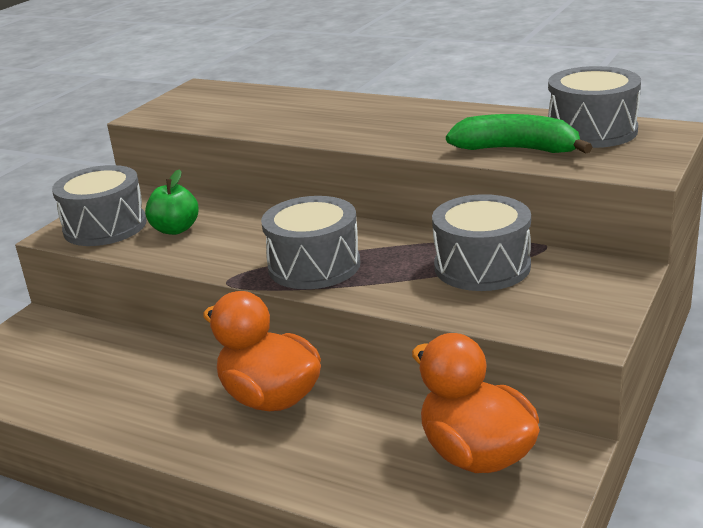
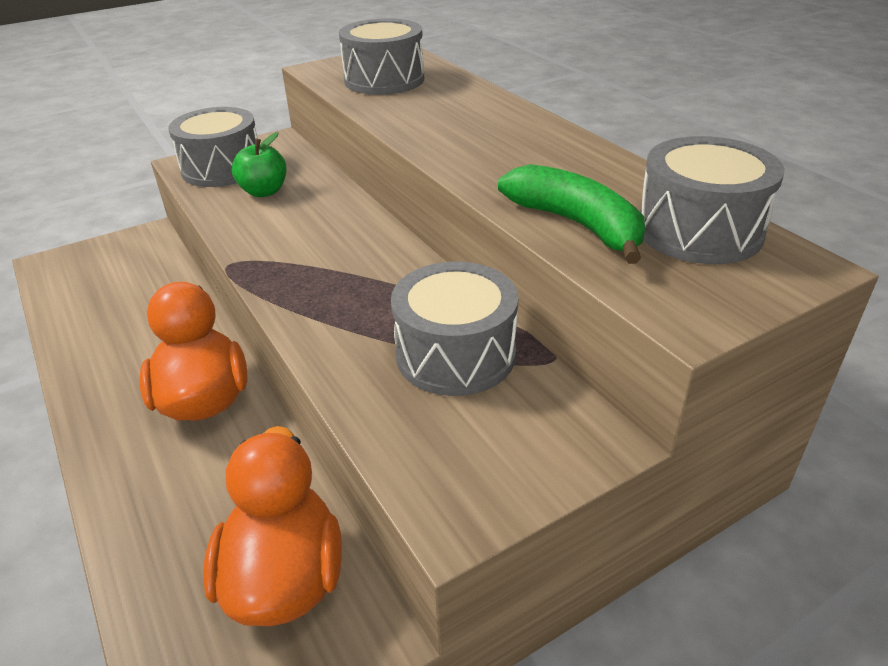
camera: 30 degrees right, 10 degrees up
(314, 265) = (313, 279): grey drum -> grey drum (384, 80)

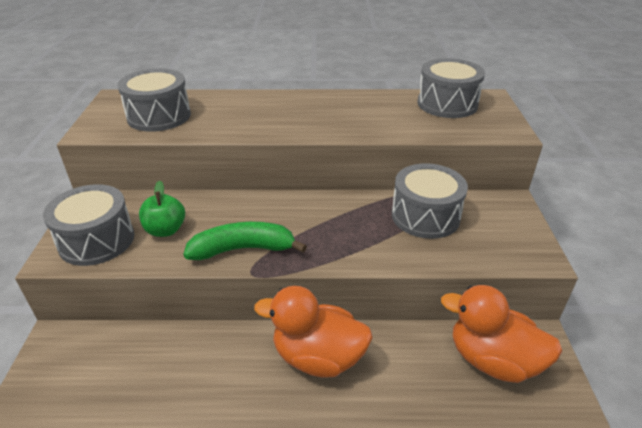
camera: 60 degrees left, 0 degrees up
(576, 224) = (416, 125): green banana -> green banana (243, 249)

